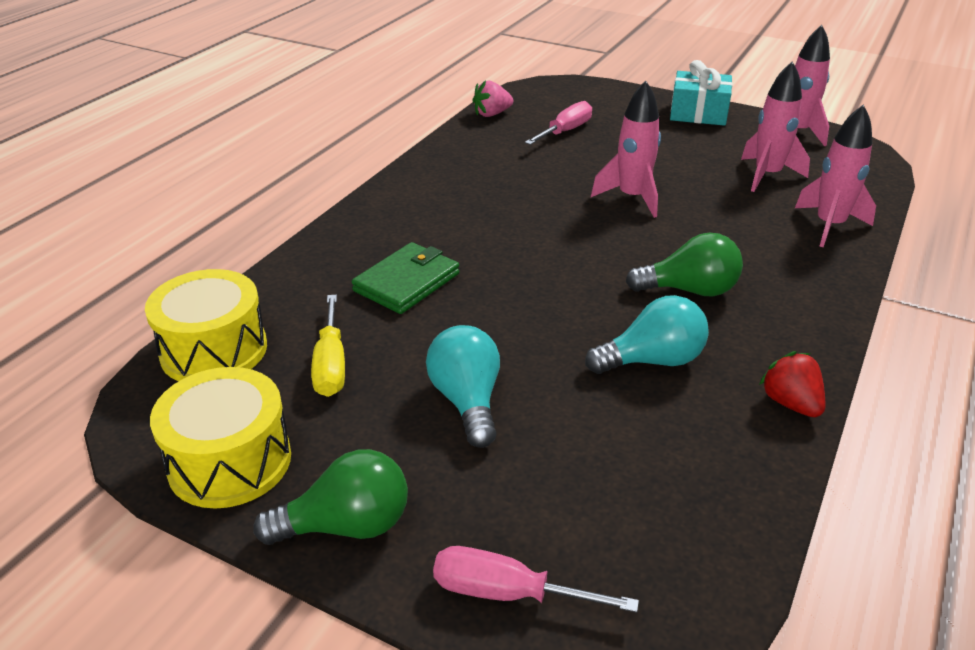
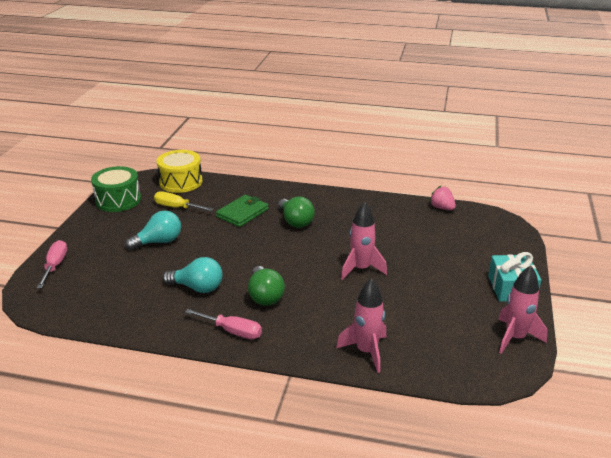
camera: 75 degrees right, 5 degrees down
(230, 461) = (118, 200): yellow drum -> green drum
(331, 364) = (177, 207): yellow screwdriver -> yellow screwdriver turned 45 degrees clockwise
(346, 526) = (87, 229): green light bulb -> green light bulb (295, 221)
(407, 282) = (242, 213): green wallet -> green wallet turned 75 degrees counterclockwise
(565, 131) = (437, 236): pink screwdriver -> pink screwdriver (232, 331)
(652, 360) = (197, 288): turquoise light bulb -> turquoise light bulb turned 45 degrees counterclockwise
(767, 175) = (427, 323): pink rocket -> none
(790, 403) = (171, 333): red strawberry -> none

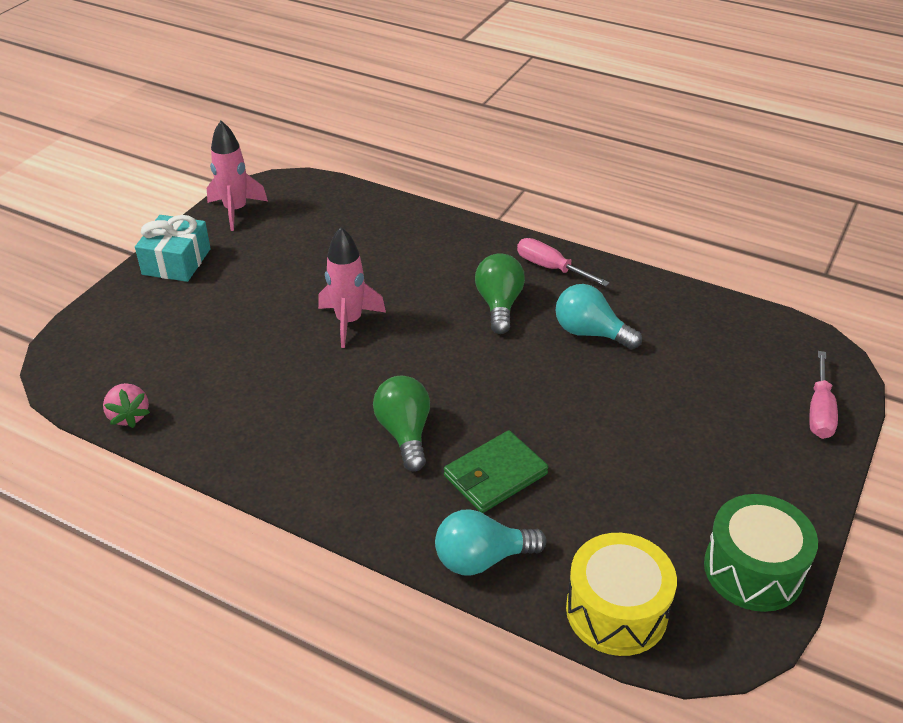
camera: 165 degrees left, 10 degrees up
(159, 242) = (653, 431): turquoise light bulb -> turquoise light bulb (482, 559)
(177, 207) = (624, 519): yellow screwdriver -> none
(366, 351) = (405, 223): pink rocket -> none

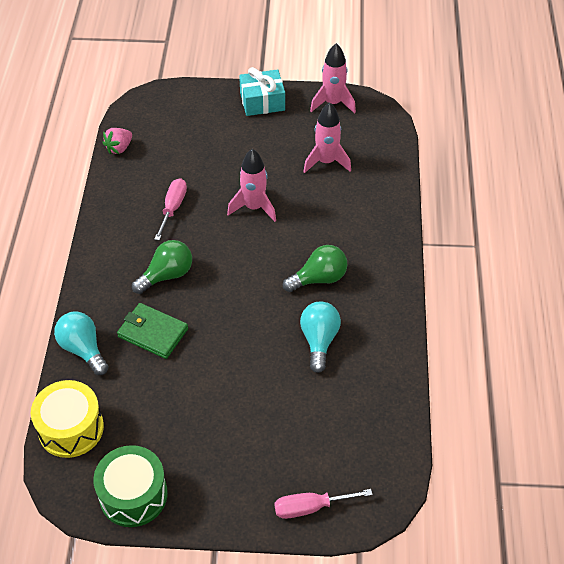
camera: 65 degrees right, 10 degrees up
(324, 244) = (326, 162): none -> pink rocket
(550, 268) = (381, 294): pink screwdriver -> pink screwdriver (173, 208)

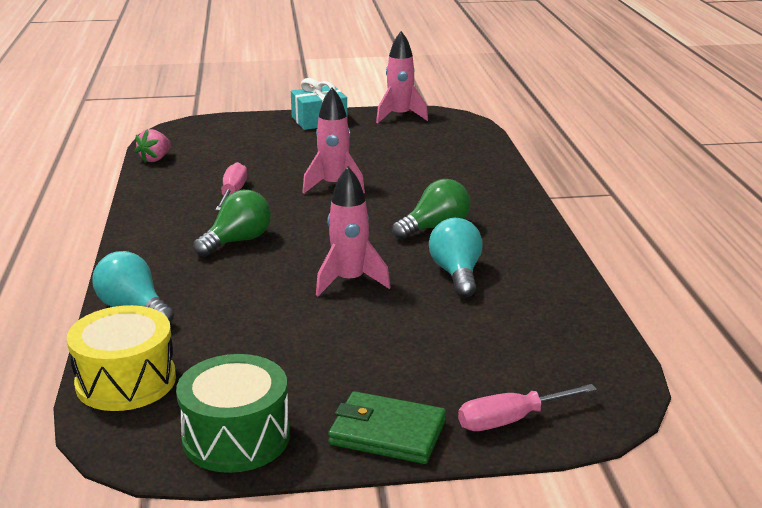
camera: 10 degrees left, 25 degrees down
(153, 333) = (230, 287): green wallet -> green wallet (387, 432)
(326, 162) = (409, 151): pink rocket -> pink rocket (349, 281)

